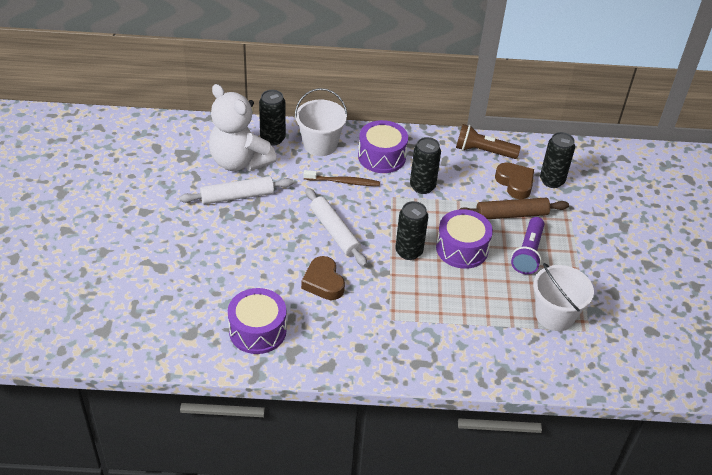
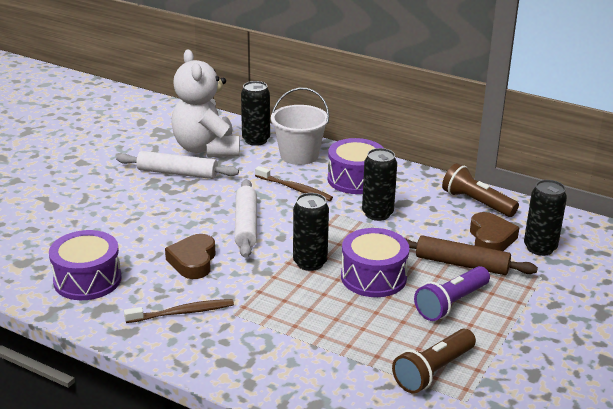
camera: 30 degrees right, 15 degrees down
(354, 333) = (182, 312): none -> brown toothbrush
(555, 315) = (433, 371): white bucket -> brown flashlight

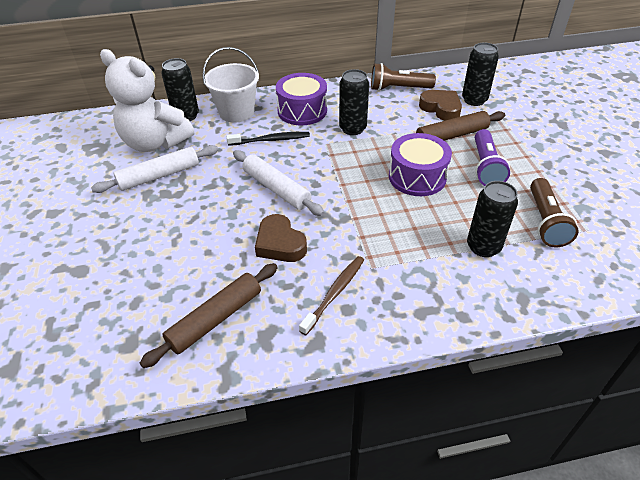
camera: 40 degrees left, 15 degrees up
(87, 280) = (215, 319): purple drum -> brown rolling pin
(295, 189) = (271, 140): brown toothbrush -> black toothbrush
(310, 262) = (363, 191): black can -> black can (483, 247)

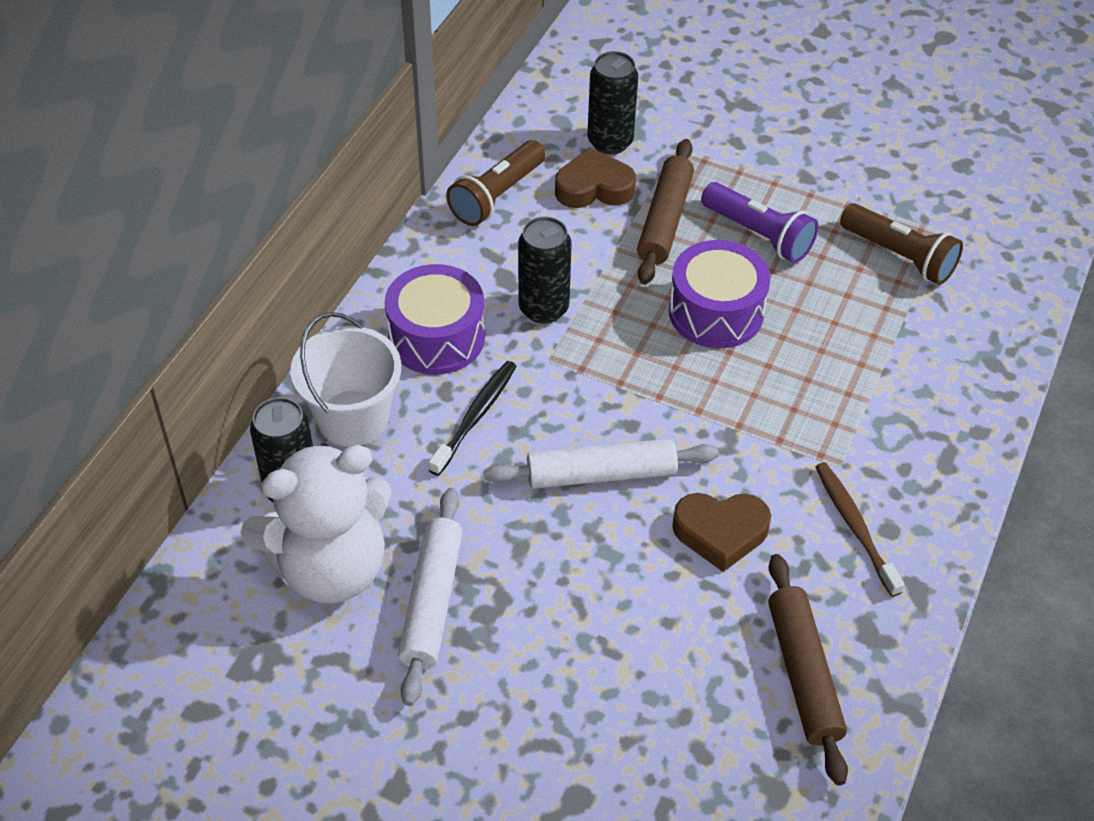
camera: 55 degrees left, 5 degrees up
(483, 247) = (893, 339): black can -> none

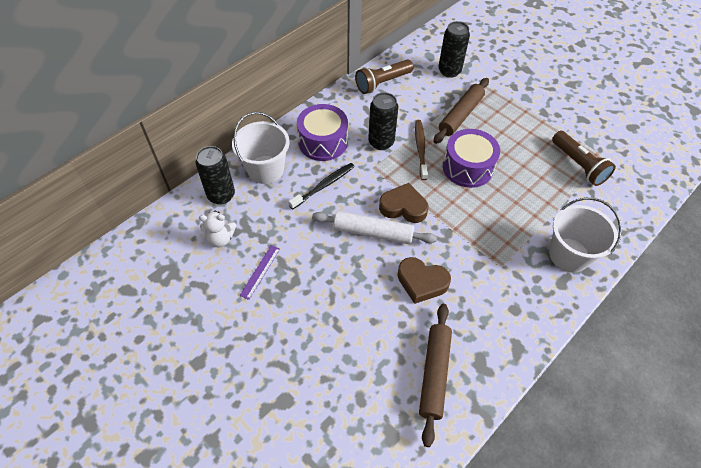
camera: 20 degrees right, 5 degrees up
(330, 567) = (220, 239): white teddy bear -> white teddy bear, size x0.45
(432, 602) = (260, 271): white rolling pin -> purple ruler
(594, 187) = (432, 90): brown heart -> brown heart (403, 207)
(759, 234) = (506, 134): purple flashlight -> none
(855, 527) = (496, 302): brown toothbrush -> brown toothbrush (420, 149)
(940, 414) = (569, 255): none -> white bucket

